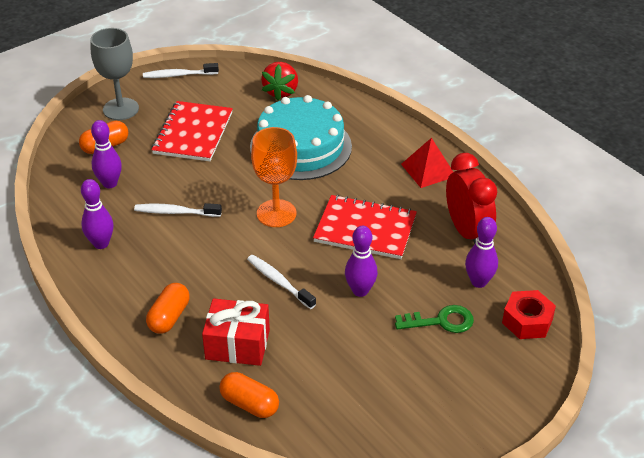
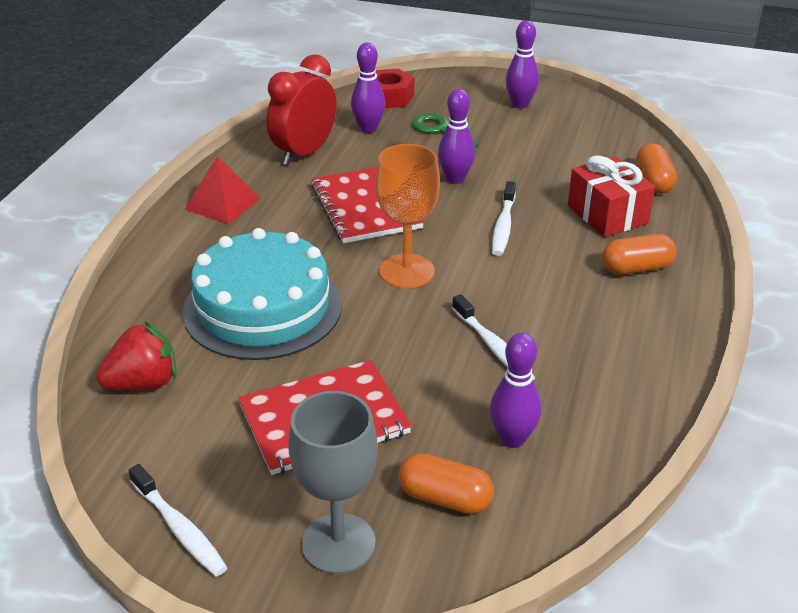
camera: 125 degrees left, 5 degrees down
(101, 243) = (615, 377): purple bowling pin -> purple bowling pin (520, 104)

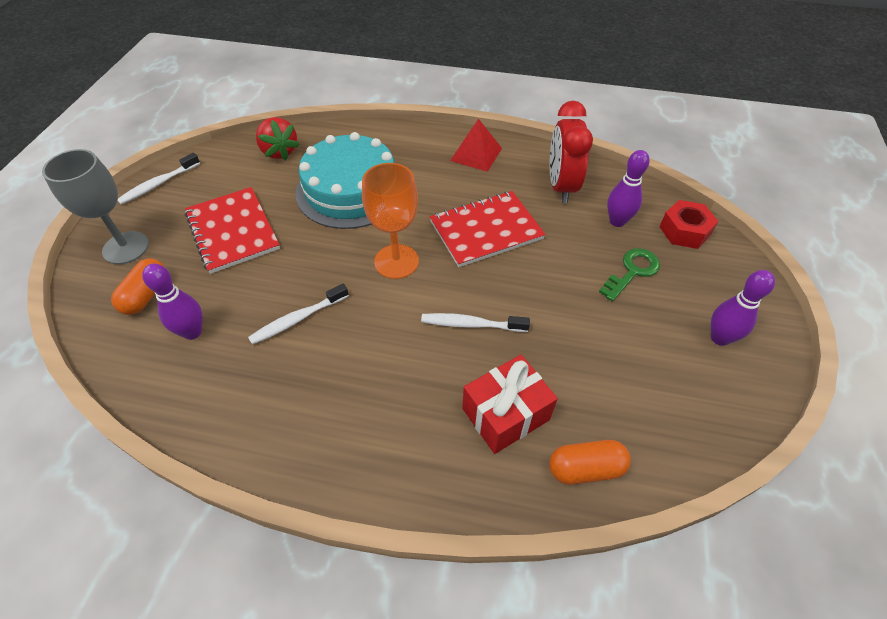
camera: 85 degrees right, 15 degrees up
(304, 153) = (561, 186): red clock -> red clock turned 120 degrees counterclockwise
(455, 179) = (545, 286): purple bowling pin -> none
(636, 268) = (410, 435): orange capsule -> none

